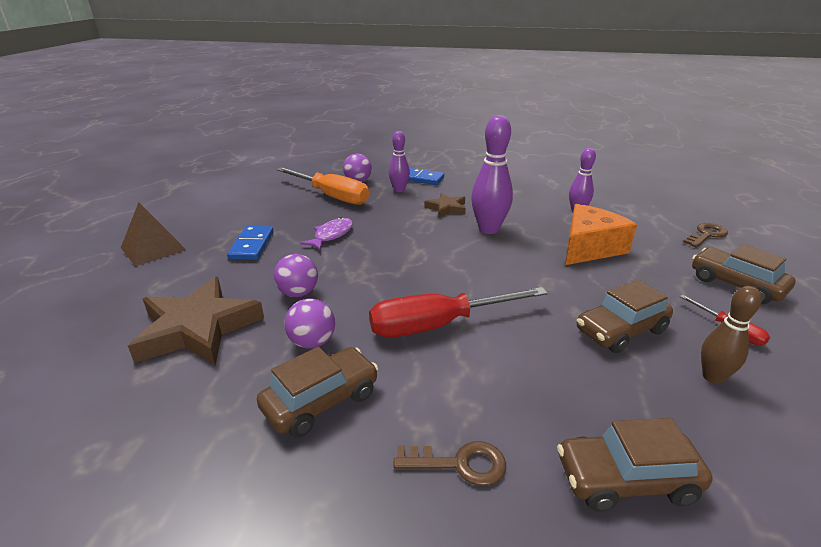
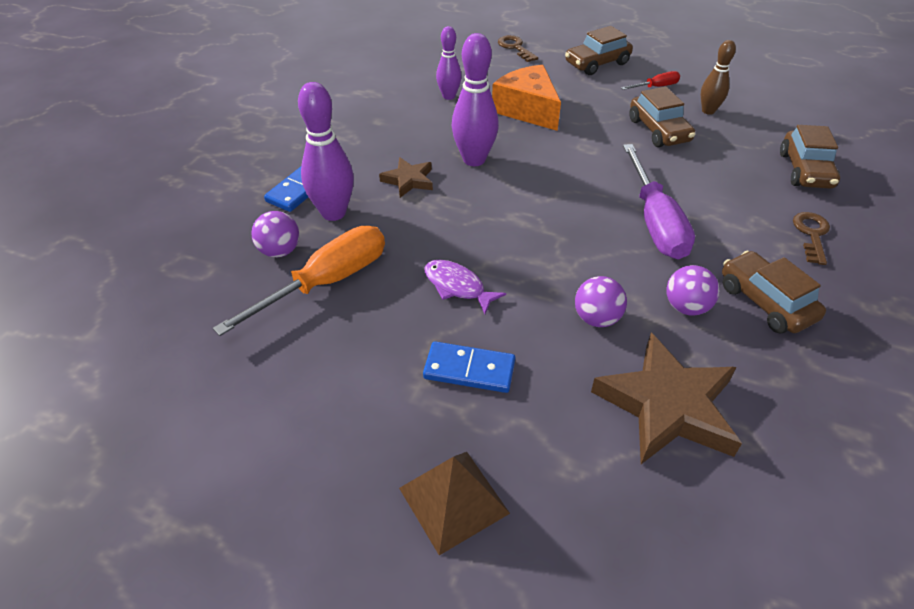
camera: 80 degrees left, 15 degrees up
(399, 190) = (333, 213): purple bowling pin -> purple bowling pin, size x1.62
(438, 325) = (655, 222): red screwdriver -> purple screwdriver

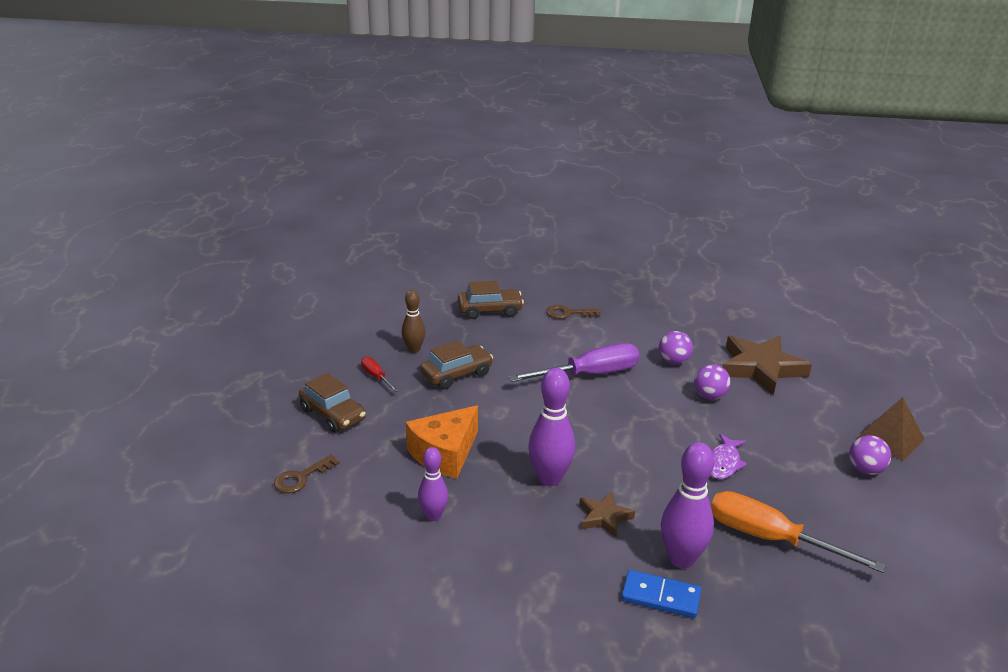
camera: 105 degrees left, 15 degrees down
(280, 251) = (755, 582): purple ball -> purple ball (865, 470)
(469, 369) = (796, 446): blue domino -> none
(765, 302) = (648, 333): brown car -> none

